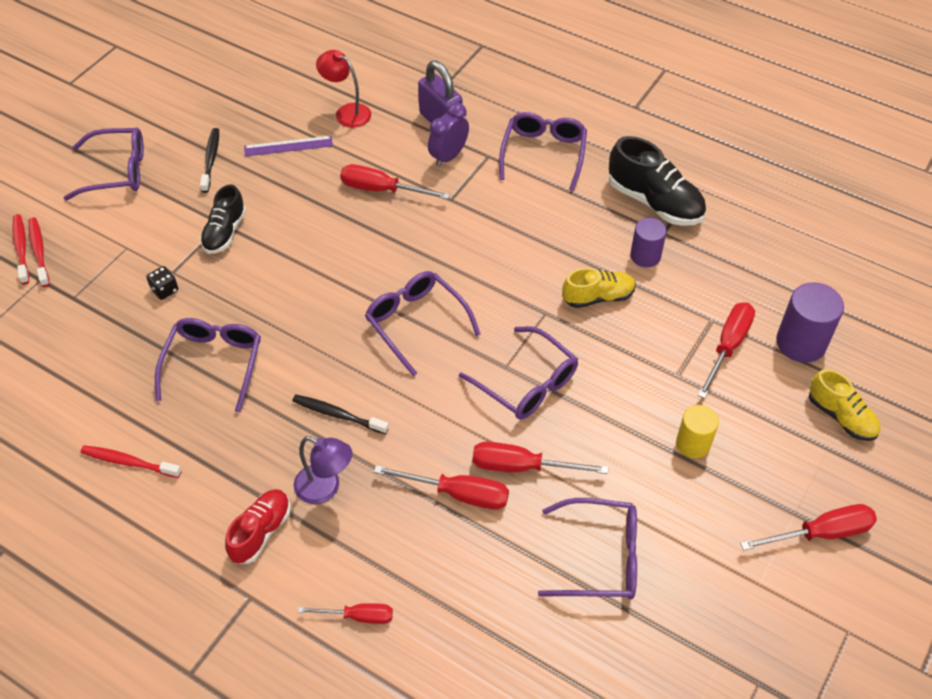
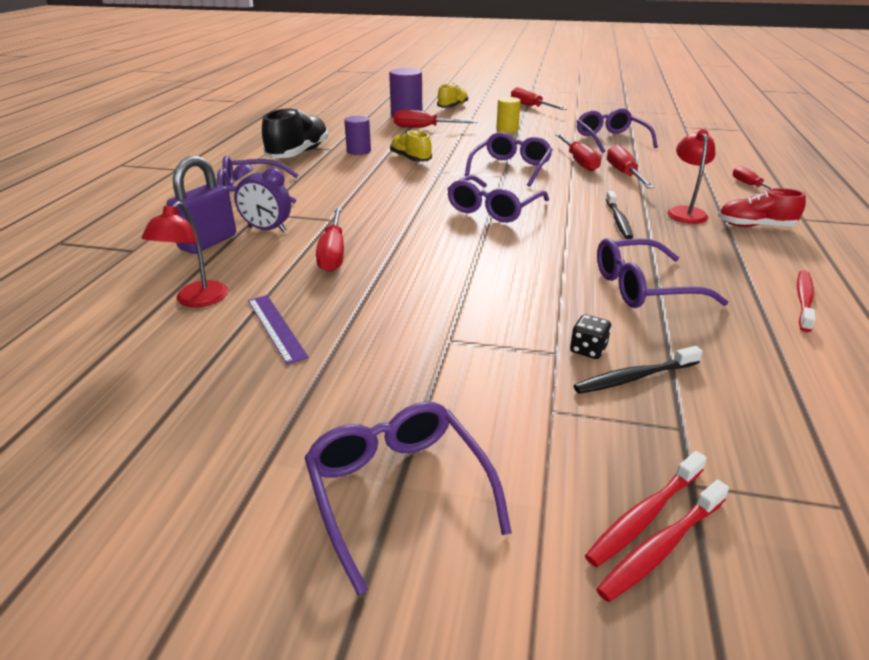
camera: 110 degrees left, 20 degrees down
(129, 462) = (803, 300): red toothbrush -> red toothbrush turned 150 degrees counterclockwise
(211, 160) = (327, 387): black toothbrush -> black toothbrush (634, 377)
(225, 232) = (461, 333): black shoe -> none
(325, 488) = (685, 212): purple lamp -> red lamp

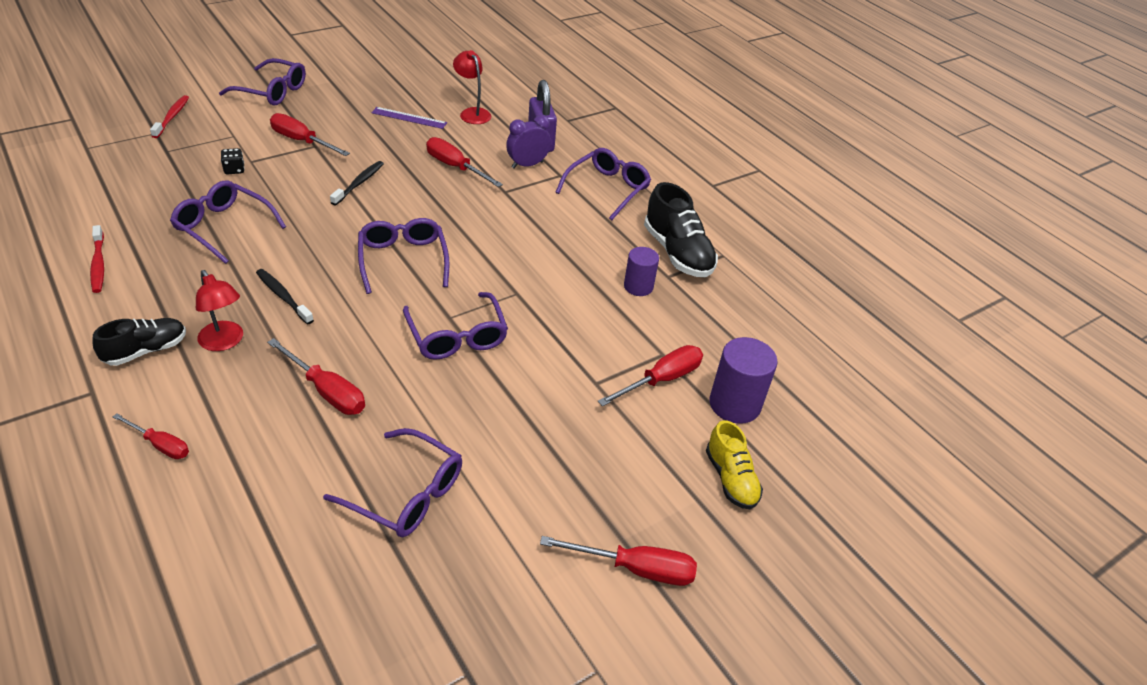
camera: 130 degrees right, 10 degrees up
(410, 159) = (572, 300): yellow shoe -> none
(507, 129) = (568, 441): yellow cylinder -> none
(579, 162) = (399, 394): red screwdriver -> red screwdriver (301, 141)
(634, 377) = (200, 165): black toothbrush -> black toothbrush (359, 183)
(643, 287) = (223, 227): purple glasses -> purple glasses turned 90 degrees counterclockwise
(661, 547) = (162, 111): red toothbrush -> none
(755, 226) = (146, 351): red shoe -> black shoe

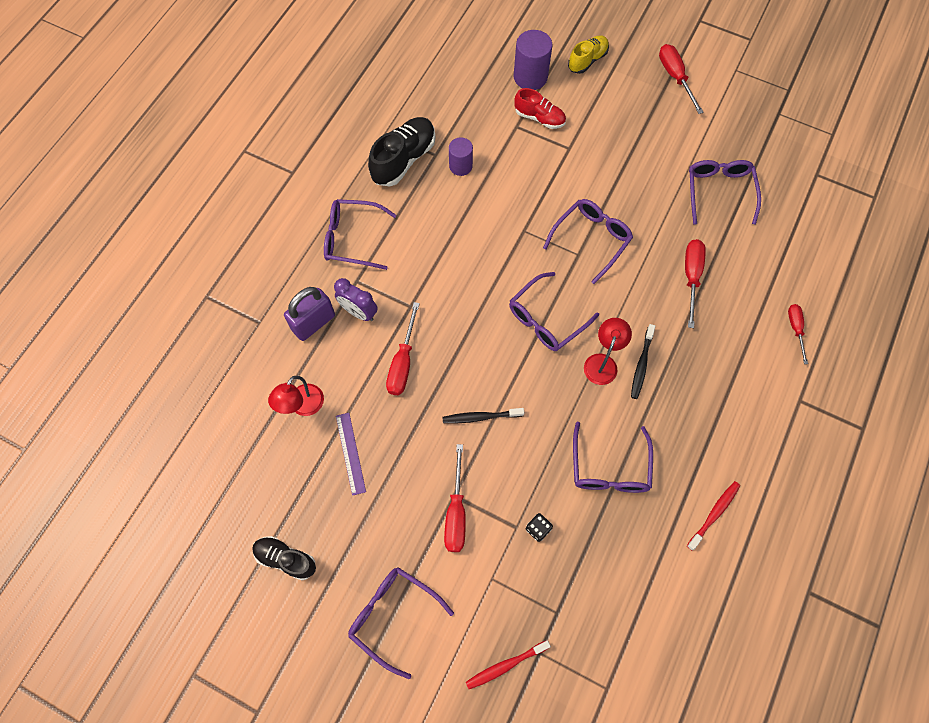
camera: 115 degrees left, 25 degrees up
(146, 351) = (750, 402): black shoe -> black shoe (286, 559)
(224, 342) = (705, 364): red lamp -> red lamp (602, 362)
(272, 91) = (393, 616): purple glasses -> purple glasses turned 45 degrees counterclockwise
(661, 380) = (539, 118): red screwdriver -> red shoe

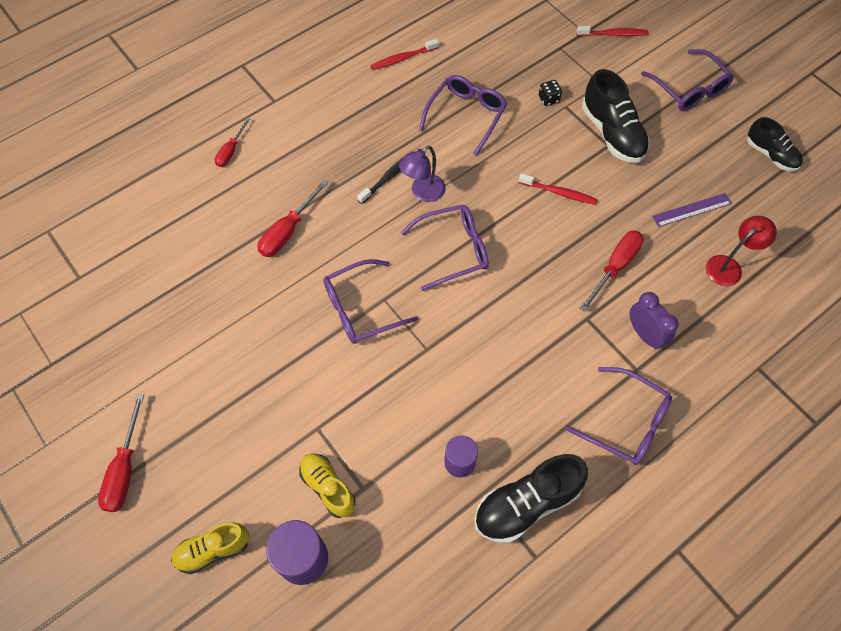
camera: 155 degrees left, 5 degrees down
(313, 323) = (697, 343): purple padlock -> none
(350, 453) = (692, 210): purple ruler -> purple ruler turned 60 degrees clockwise
(456, 512) = (612, 133): red screwdriver -> black shoe
(481, 417) = (559, 192): black toothbrush -> red toothbrush
(539, 118) = (328, 487): red shoe -> yellow shoe
(602, 362) = (422, 193): red lamp -> purple lamp
(719, 191) = (192, 302): purple glasses -> none

